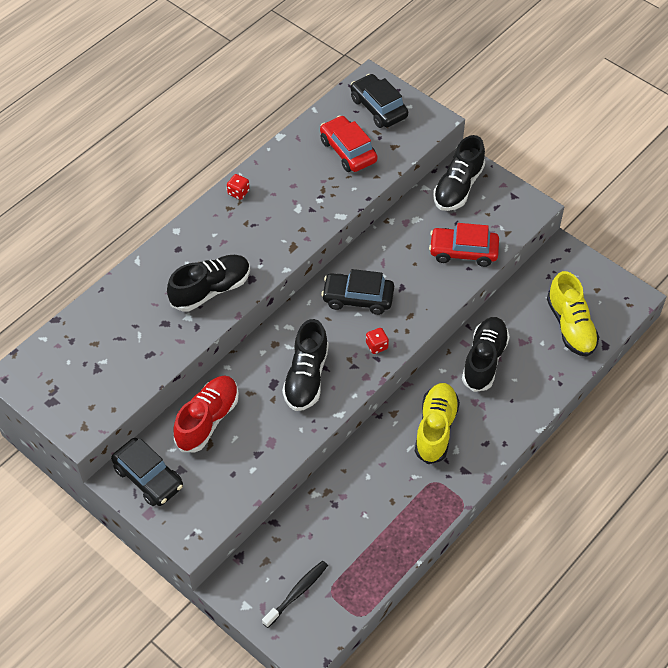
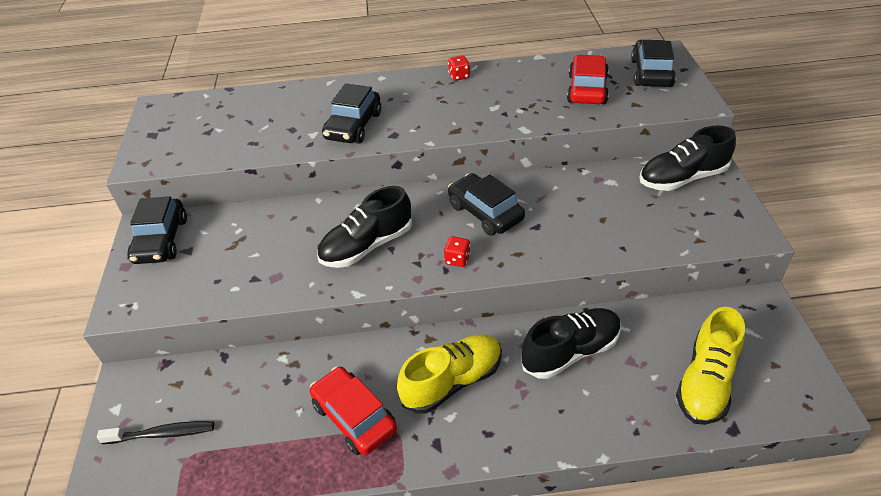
camera: 45 degrees right, 10 degrees down
(208, 420) = (254, 228): red shoe -> none
(211, 290) = (353, 126): black shoe -> black car
(463, 251) = (632, 231): red car -> red car (354, 417)

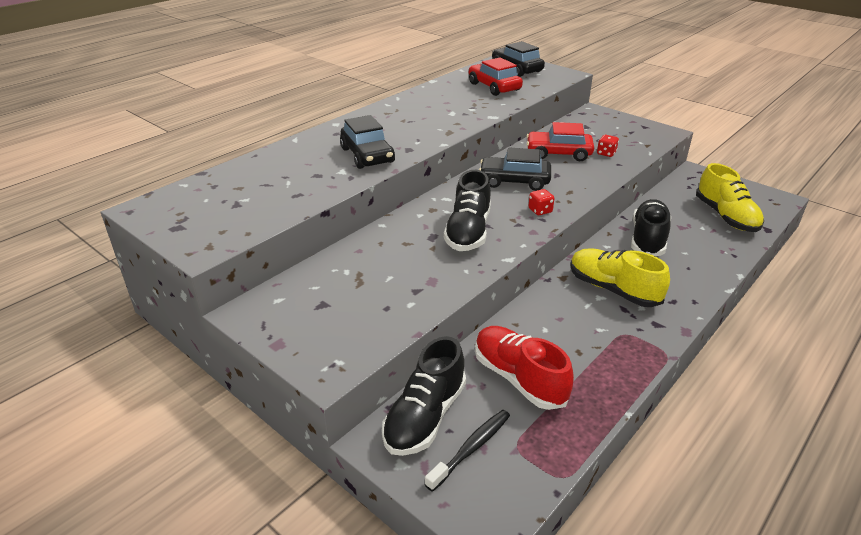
camera: 45 degrees left, 10 degrees down
(161, 240) = (283, 311): black car -> none
(264, 405) = (519, 378): none -> red shoe
(354, 417) = (589, 343): red car -> red car (558, 153)
(452, 381) = (613, 289): yellow shoe -> yellow shoe turned 60 degrees counterclockwise
(459, 76) = (396, 105): red dice -> red dice (606, 153)
(682, 178) = (592, 122): black shoe -> black shoe (425, 416)

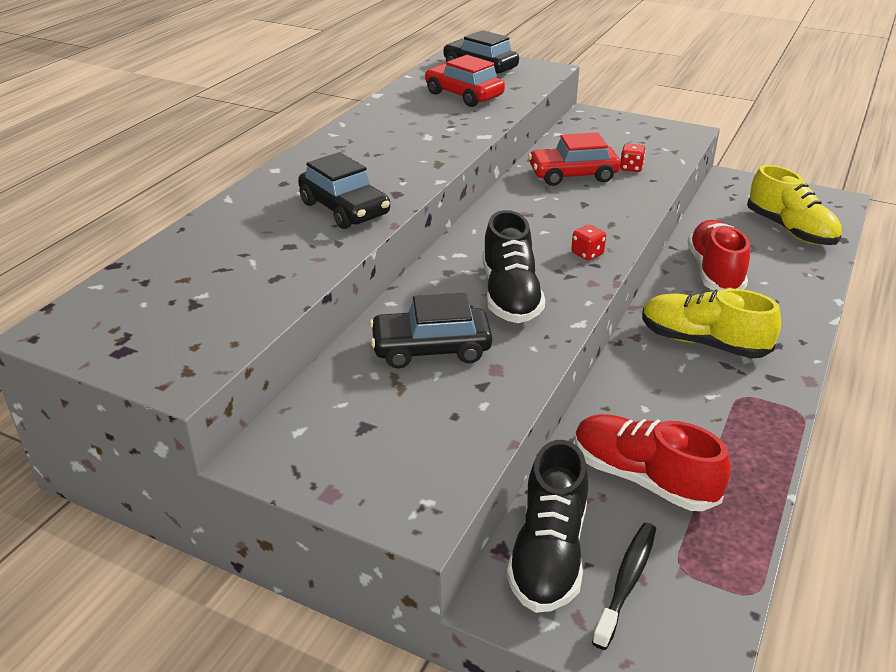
camera: 15 degrees left, 0 degrees up
(514, 181) = (535, 219): black car -> black car (431, 349)
(648, 239) = (714, 271): black shoe -> red shoe

